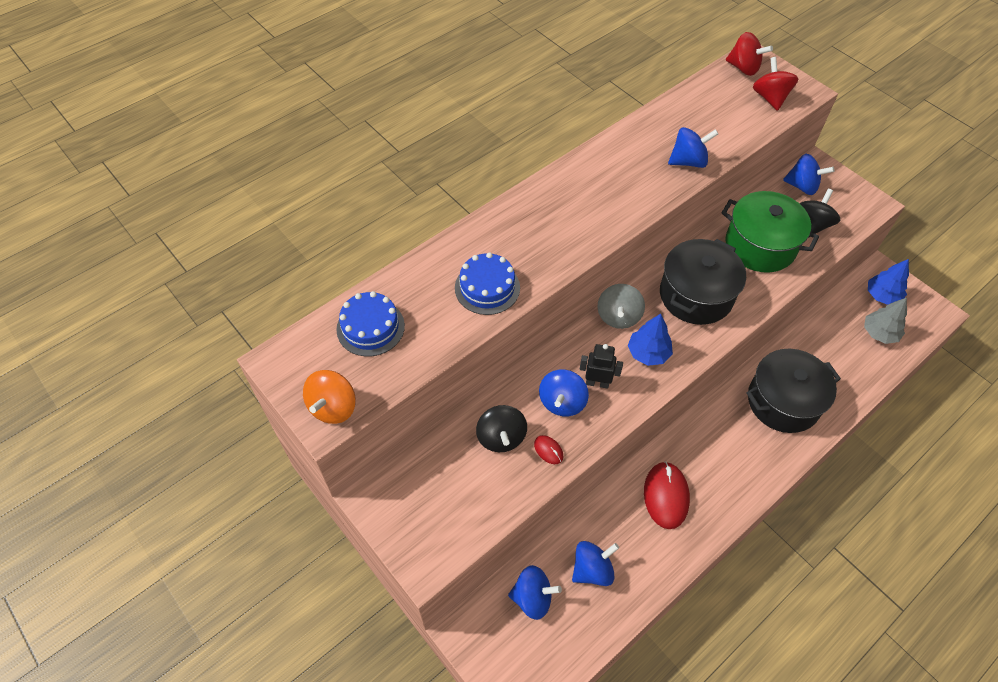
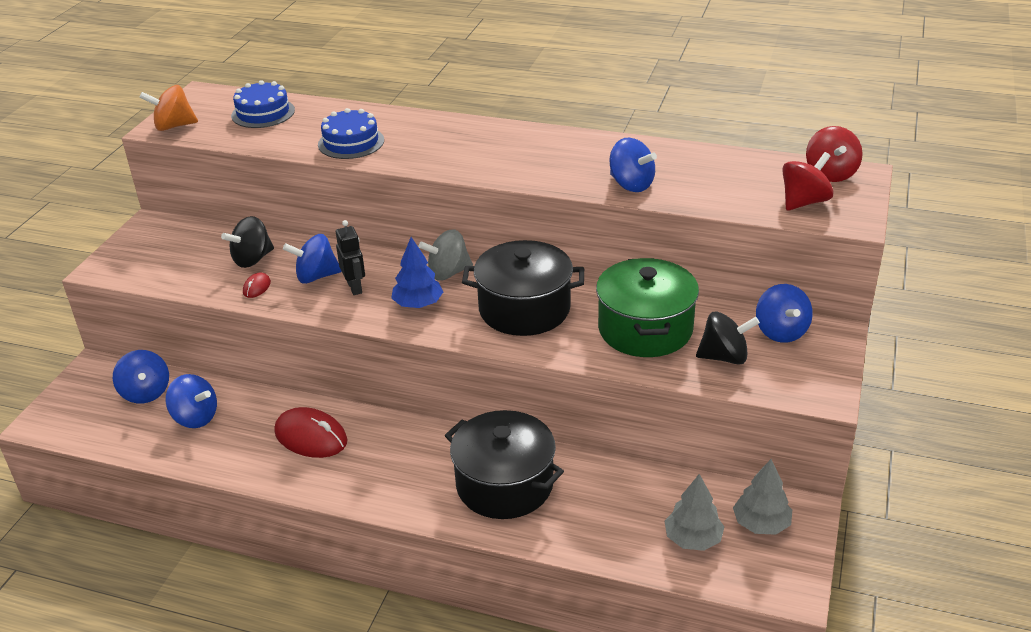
camera: 60 degrees right, 20 degrees down
(666, 496) = (311, 437): red mouse -> red mouse turned 60 degrees clockwise
(882, 296) = (761, 524): blue tree -> grey tree

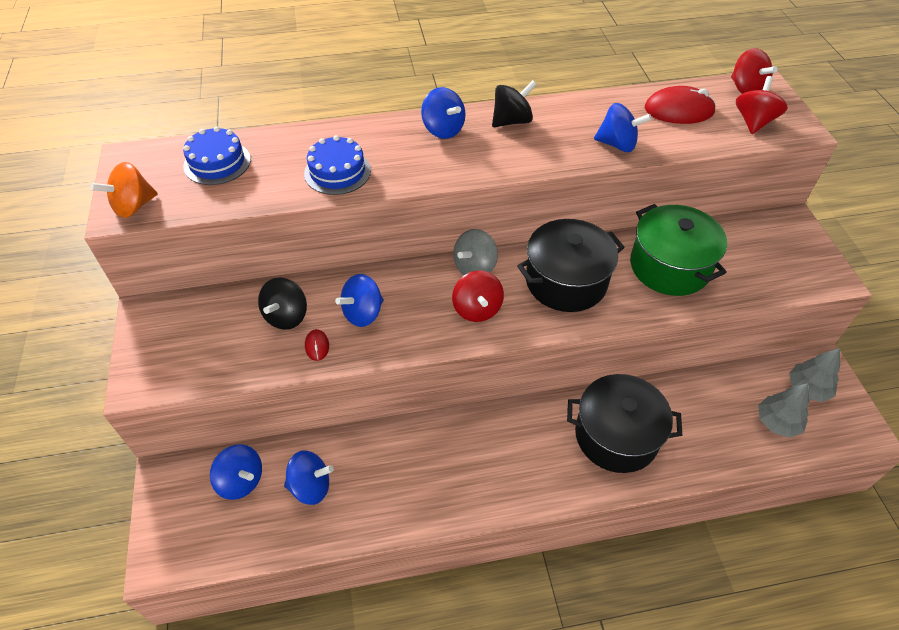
camera: 30 degrees left, 15 degrees up
(311, 437) = (430, 460): red mouse -> red mouse (679, 110)
(355, 287) = (408, 312): black robot -> none
(418, 304) = (477, 309): blue tree -> red spinning top
(724, 357) = (744, 271): black spinning top -> black spinning top (512, 121)
(781, 332) = (760, 233): blue spinning top -> blue spinning top (443, 130)

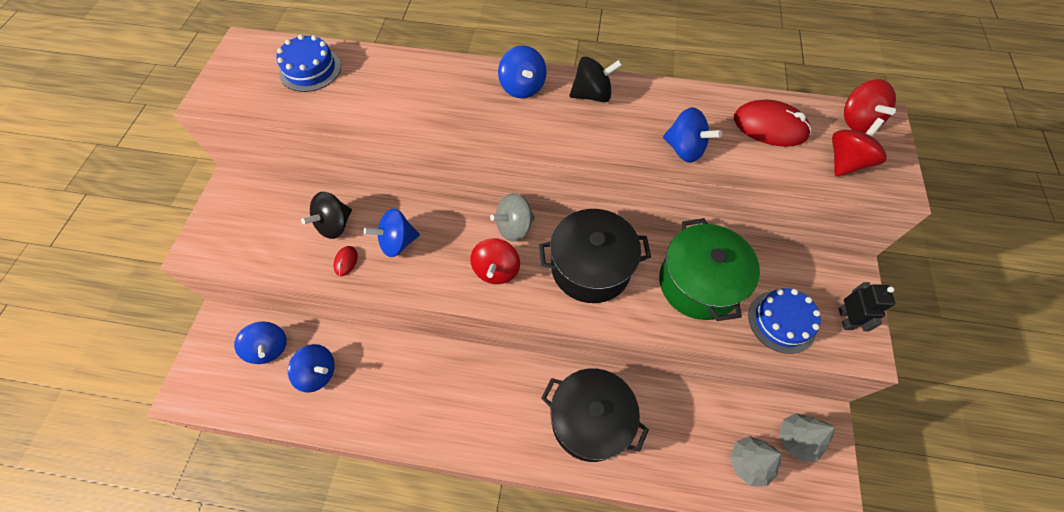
camera: 20 degrees right, 10 degrees up
(133, 206) = (224, 94): orange spinning top -> none
(337, 172) = (405, 107): blue cake -> blue cake (782, 321)
(806, 258) = (845, 319): none -> black robot

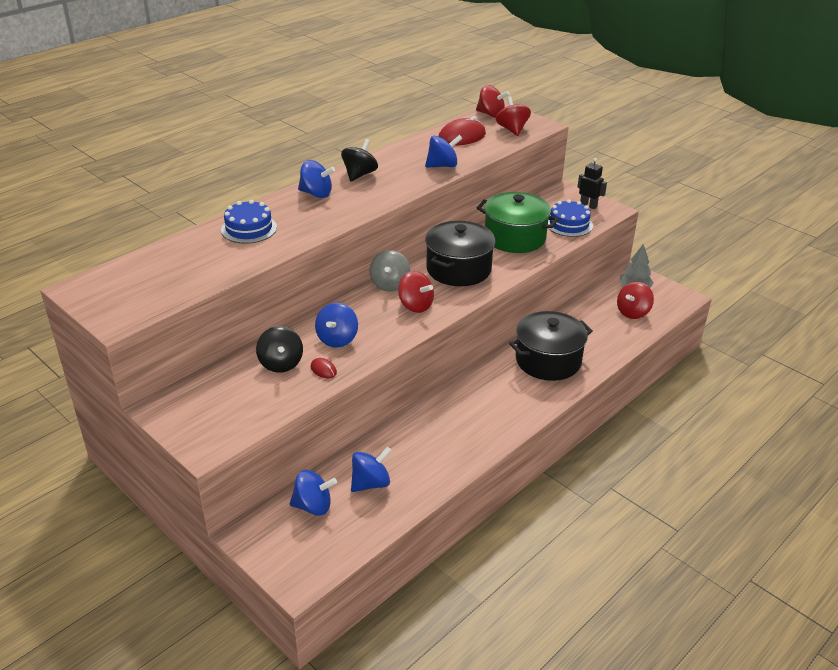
camera: 55 degrees left, 25 degrees down
(310, 69) = (162, 266): blue cake -> blue cake (249, 228)
(749, 462) = (633, 312): grey tree -> red spinning top

